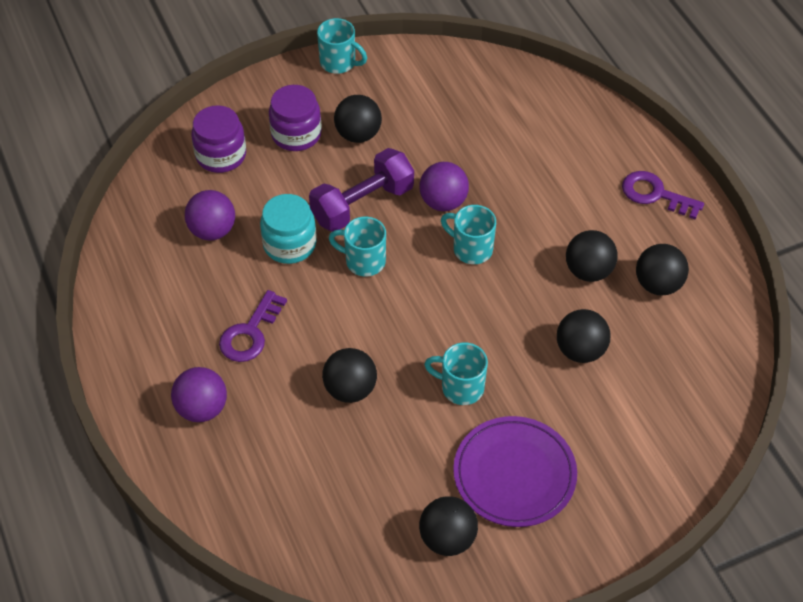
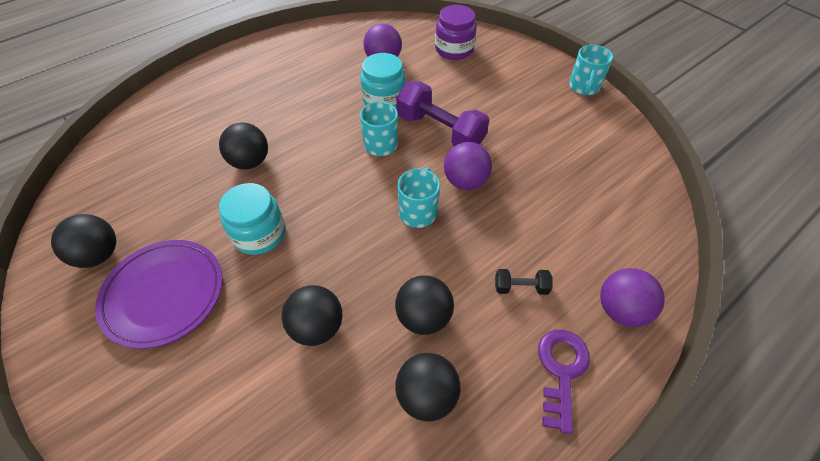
camera: 75 degrees right, 0 degrees up
(202, 408) = (226, 89): purple ball -> purple ball (620, 310)
(250, 333) = (295, 98): purple key -> none
(296, 134) = (494, 80): purple jar -> none
(358, 134) = (513, 113): black ball -> none
(460, 387) = (259, 234): turquoise mug -> turquoise jar
(576, 196) = (520, 287): none -> black dumbbell

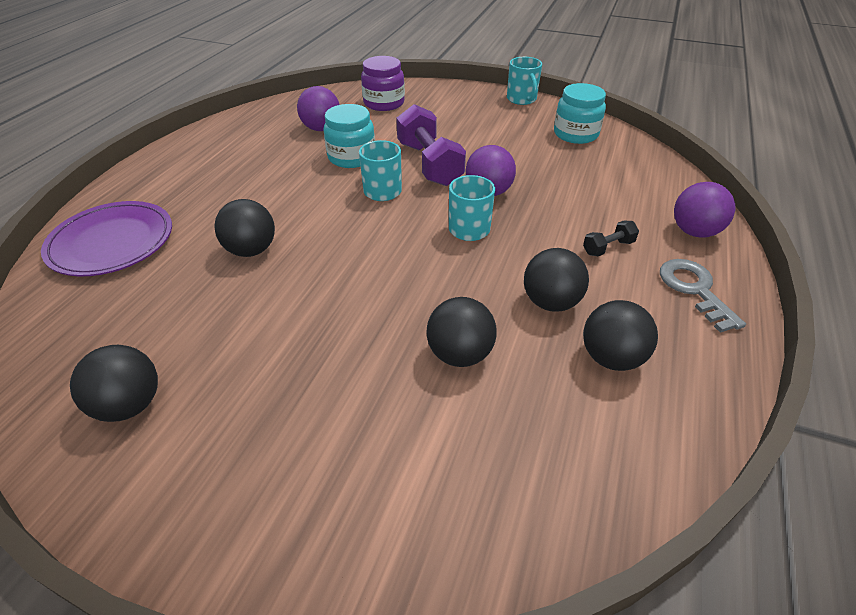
camera: 30 degrees left, 10 degrees down
(164, 294) = (257, 403): purple plate -> purple plate (112, 242)
(259, 234) = (322, 305): turquoise jar -> turquoise jar (575, 134)
(440, 131) = (429, 164): purple dumbbell -> purple dumbbell turned 60 degrees clockwise
(561, 371) = (694, 290): purple key -> grey key

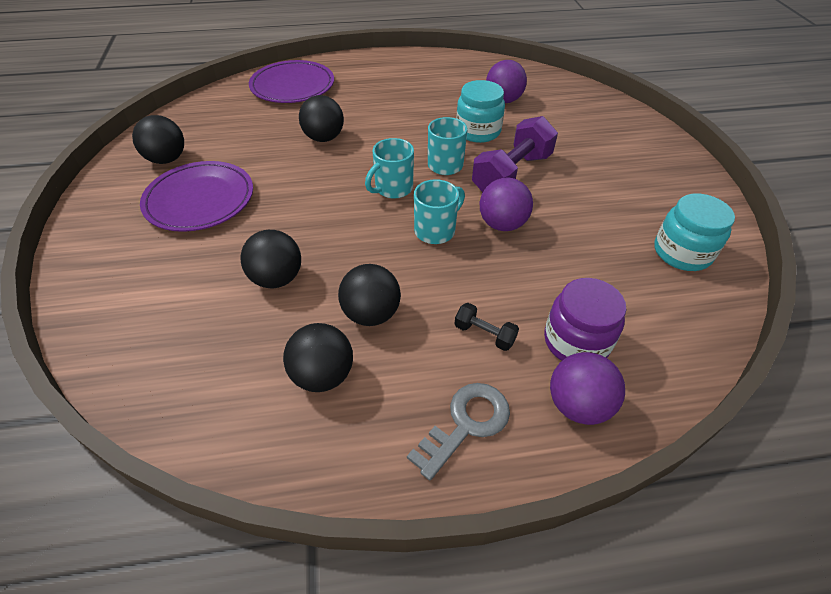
camera: 60 degrees right, 5 degrees up
(261, 388) = (200, 200): none -> purple plate
(384, 103) = (583, 112): purple jar -> purple jar (576, 341)
(522, 99) = (706, 191): turquoise mug -> turquoise mug (392, 188)

